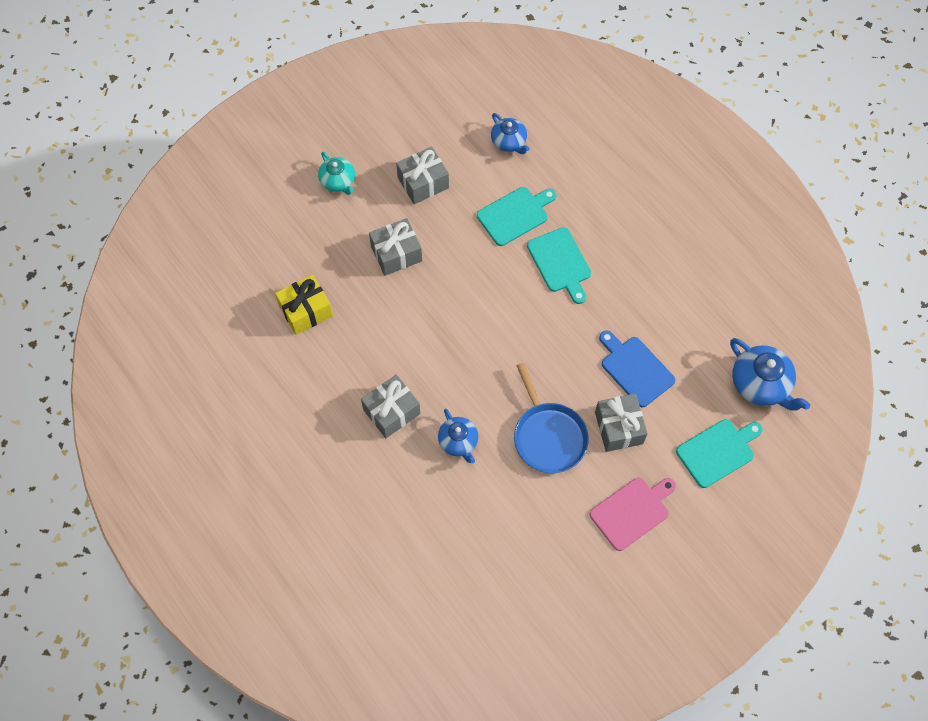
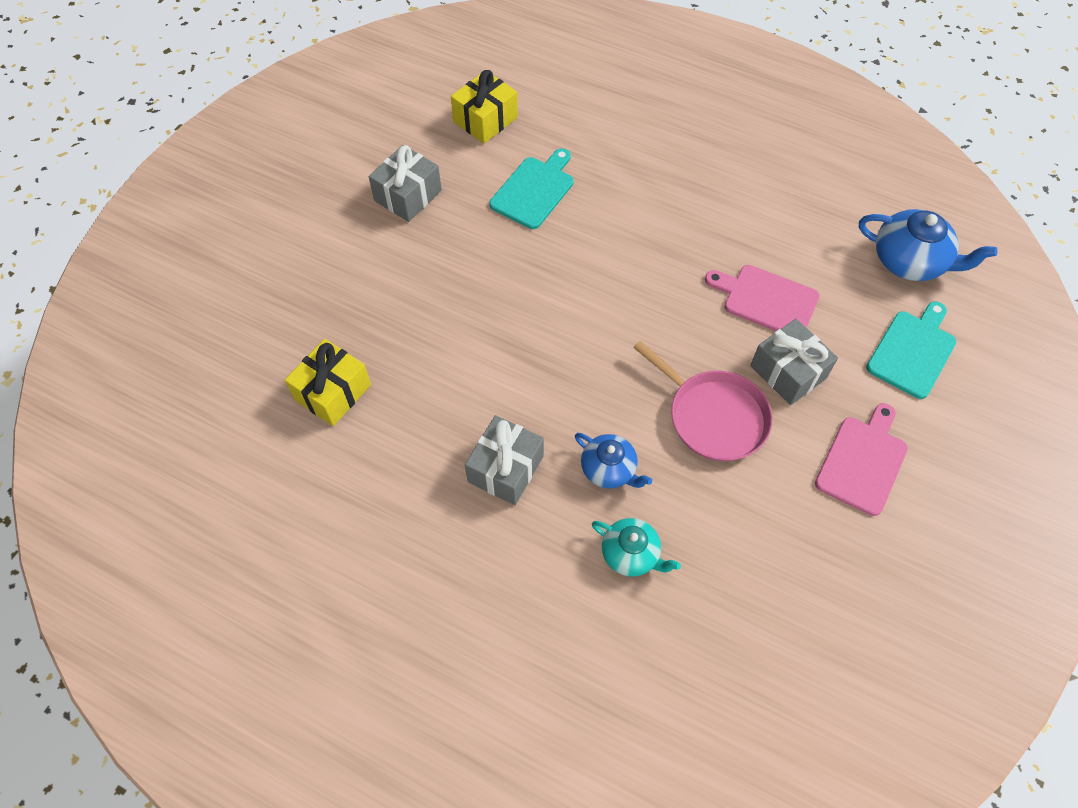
camera: 25 degrees left, 5 degrees down
(338, 181) = (302, 230): turquoise teapot -> turquoise teapot (631, 554)
(396, 254) = (415, 283): grey gift -> none
(509, 142) = (485, 120): blue teapot -> yellow gift
(548, 436) = (713, 416): blue pan -> pink pan
(560, 263) = (614, 221): turquoise cutting board -> none
(635, 369) = (766, 300): blue cutting board -> pink cutting board

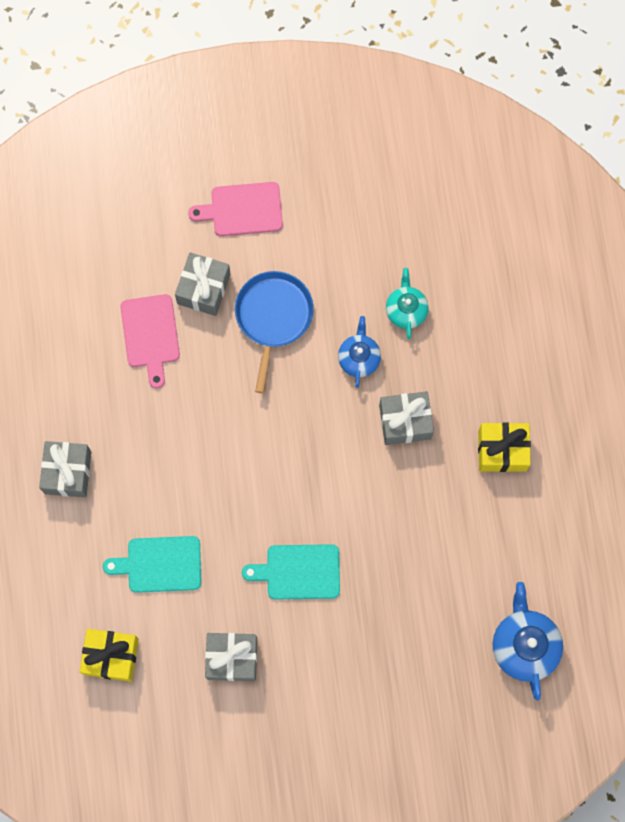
camera: 125 degrees left, 15 degrees up
(333, 392) = (433, 576): yellow gift -> yellow gift (502, 450)
(672, 170) = (68, 472): none -> grey gift
(713, 416) = (273, 317): pink pan -> blue pan
(910, 261) = (45, 256): blue teapot -> blue teapot (524, 645)
(913, 351) = (129, 218): turquoise cutting board -> turquoise cutting board (298, 572)

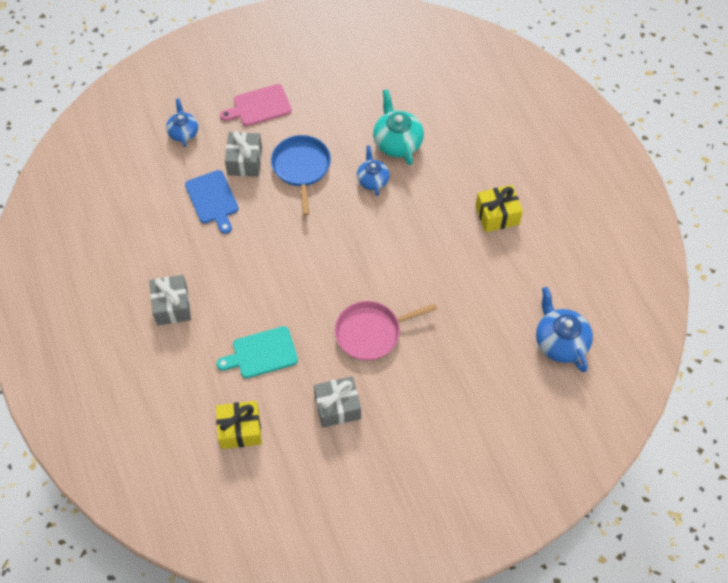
camera: 15 degrees left, 15 degrees down
(136, 224) = (183, 132): none -> blue teapot
(150, 335) = (212, 200): pink cutting board -> blue cutting board
(298, 572) = (371, 332): turquoise cutting board -> pink pan
(405, 422) = (420, 213): grey gift -> none
(406, 310) = (397, 142): turquoise teapot -> turquoise teapot, size x1.57

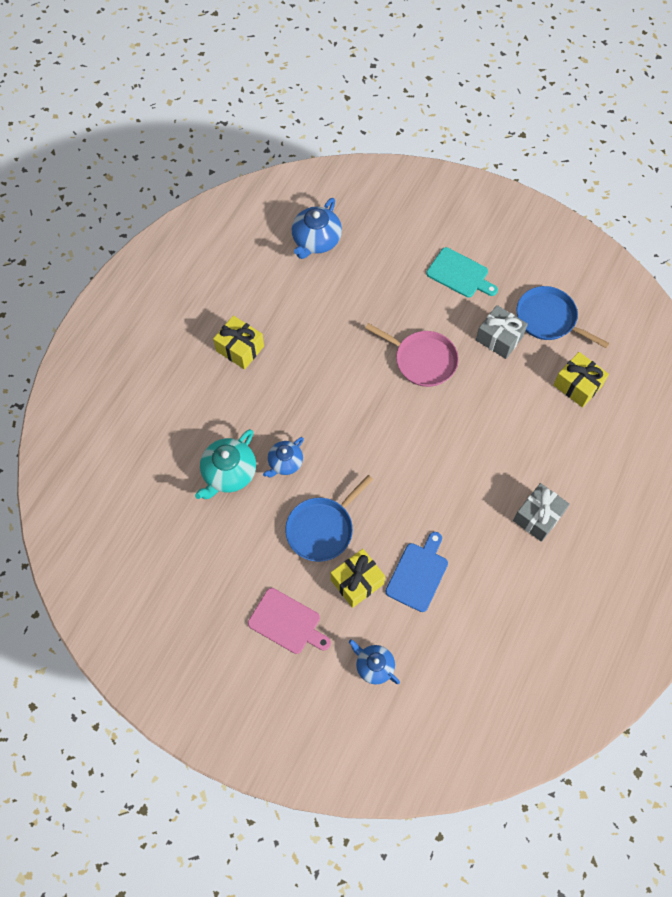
camera: 130 degrees left, 5 degrees up
(183, 132) = (374, 666): blue teapot -> blue teapot turned 90 degrees clockwise
(245, 161) = (357, 582): grey gift -> yellow gift
(261, 353) = (510, 419): turquoise cutting board -> turquoise cutting board (460, 274)
(319, 464) = (549, 319): none -> blue pan

